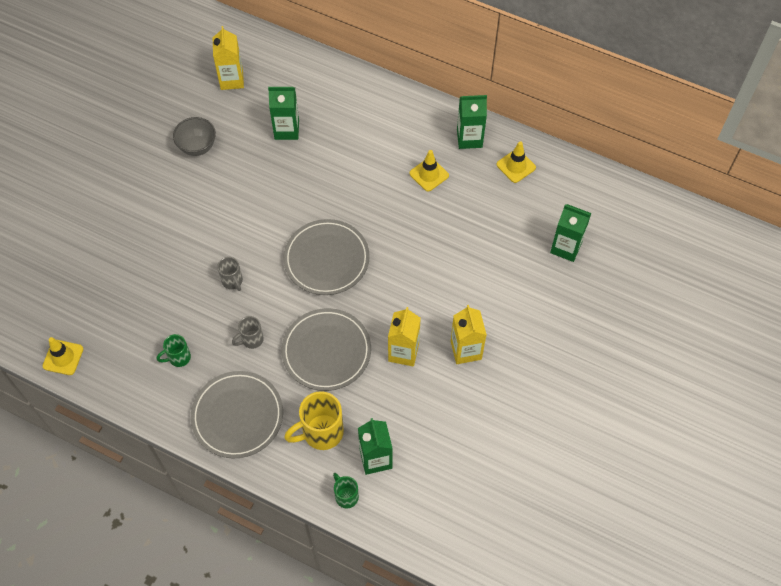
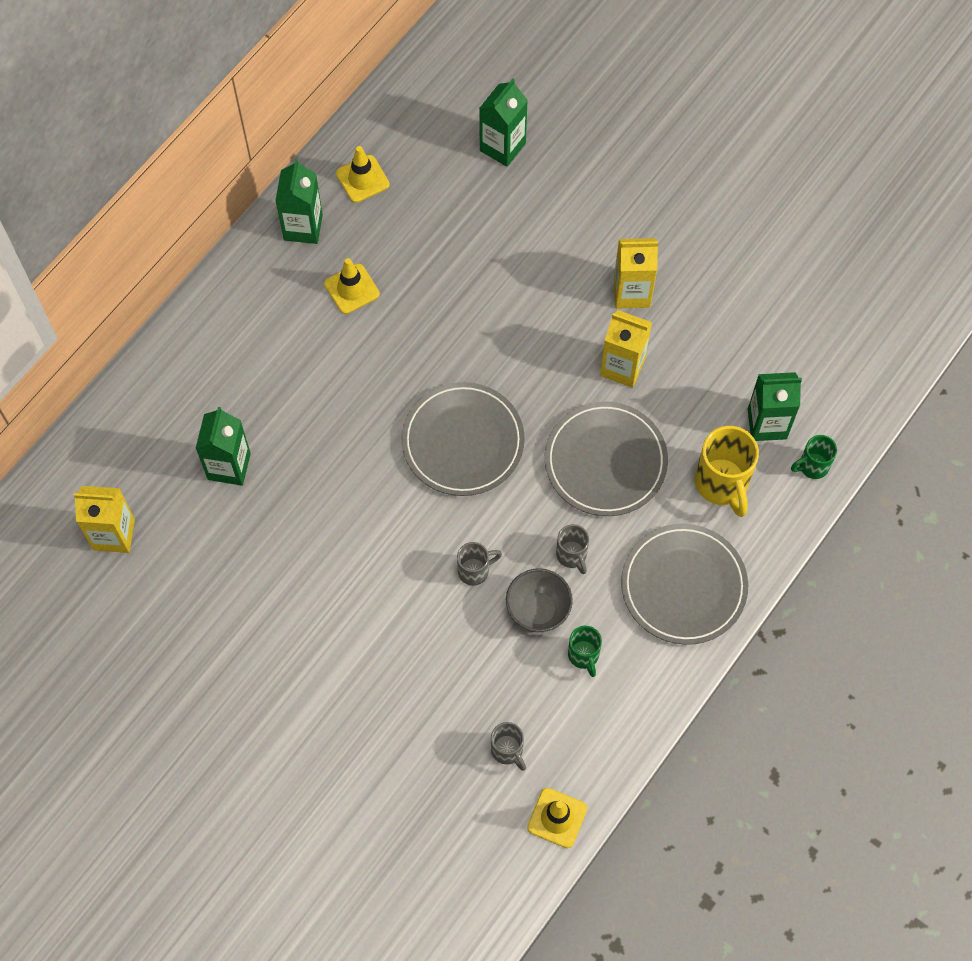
camera: 80 degrees left, 5 degrees up
(107, 321) = (508, 750): none -> grey mug
(197, 147) = (229, 597): grey bowl -> grey bowl (538, 610)

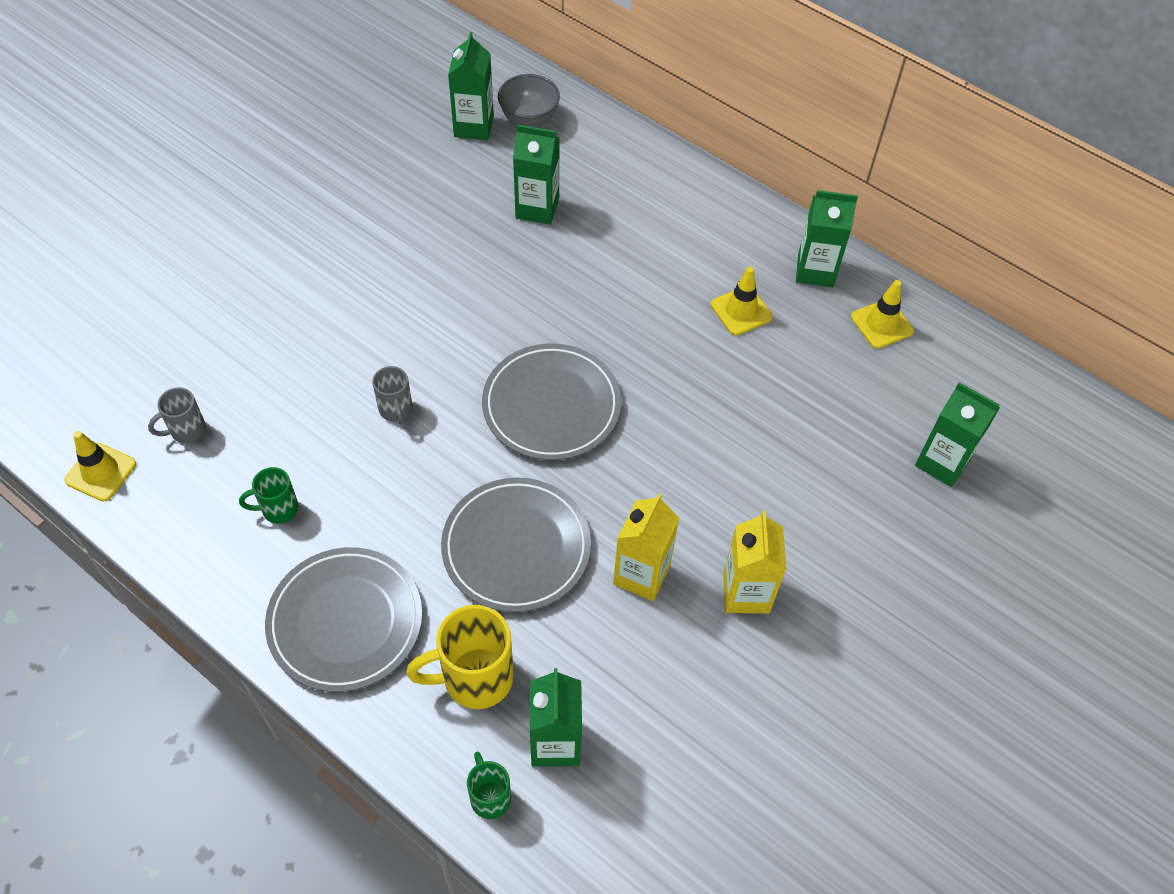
camera: 90 degrees right, 10 degrees down
(114, 534) = (474, 126): yellow carton -> green carton
(538, 610) = (340, 467): grey bowl -> grey bowl (529, 120)
(572, 555) = (401, 505): grey mug -> none

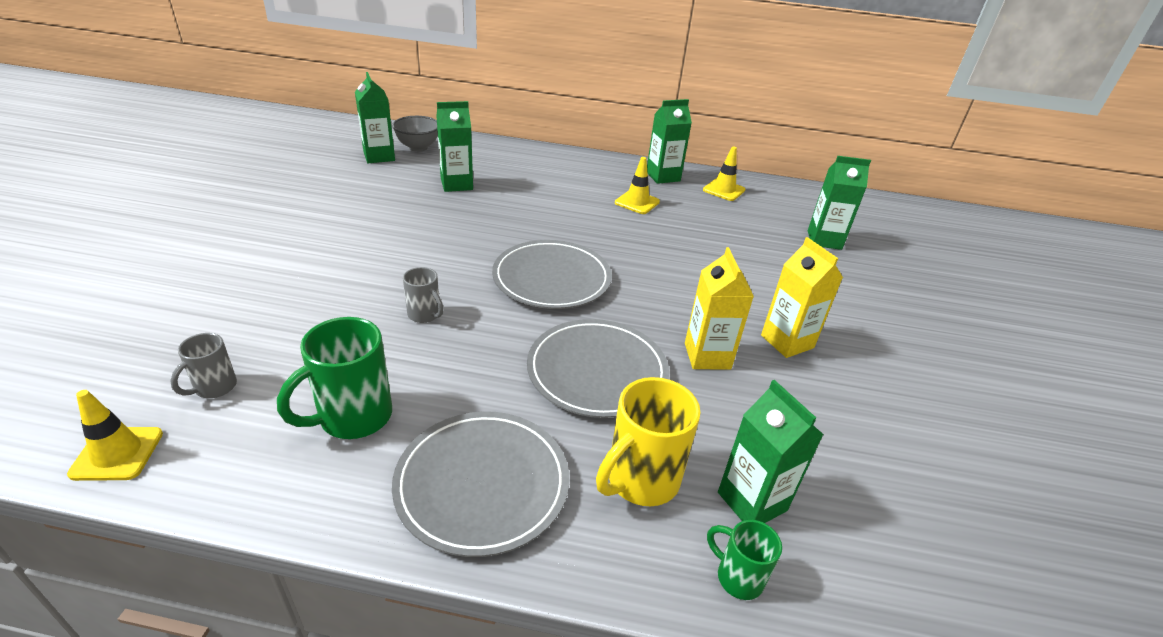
camera: 30 degrees left, 20 degrees down
(278, 509) = (352, 417): green mug -> green mug, size x1.78

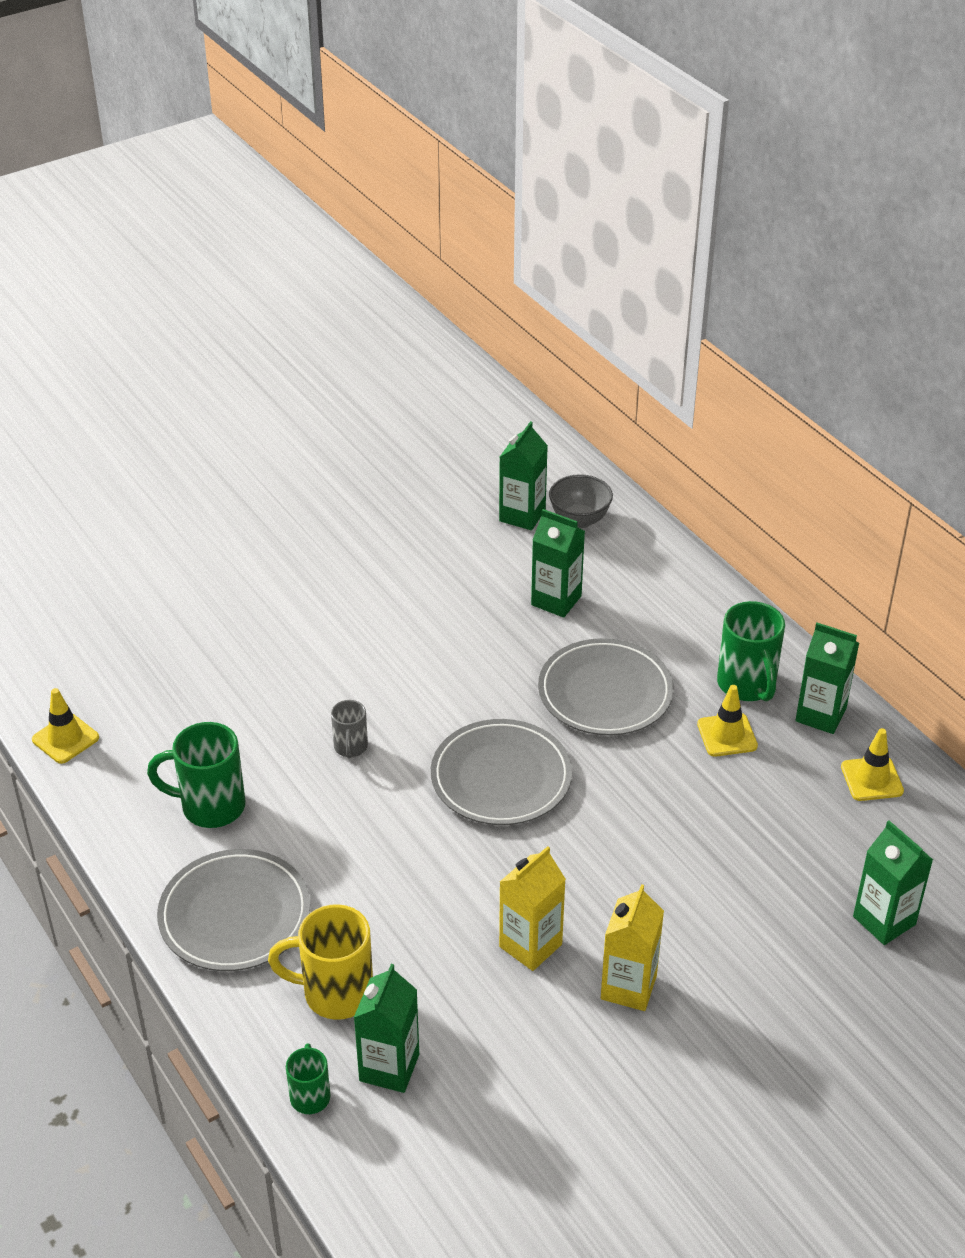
camera: 50 degrees right, 5 degrees up
(214, 387) = (153, 722): grey mug -> none
(597, 371) = (418, 892): grey plate -> grey plate (605, 692)
(613, 179) = (747, 685): none -> green mug

